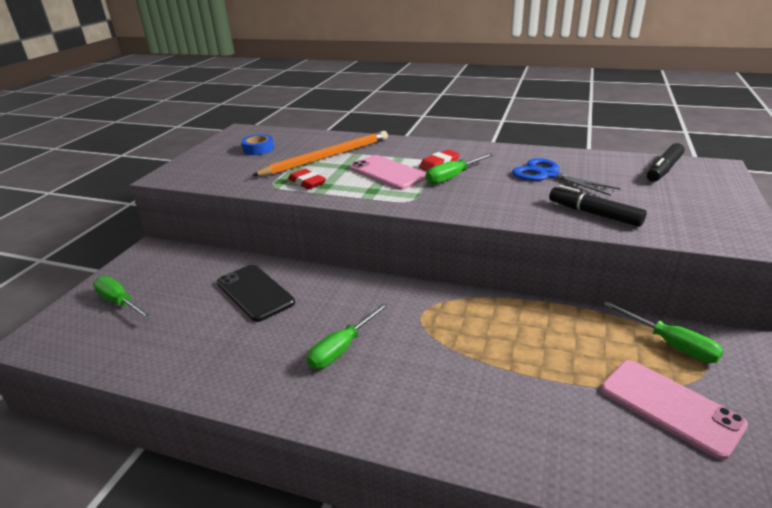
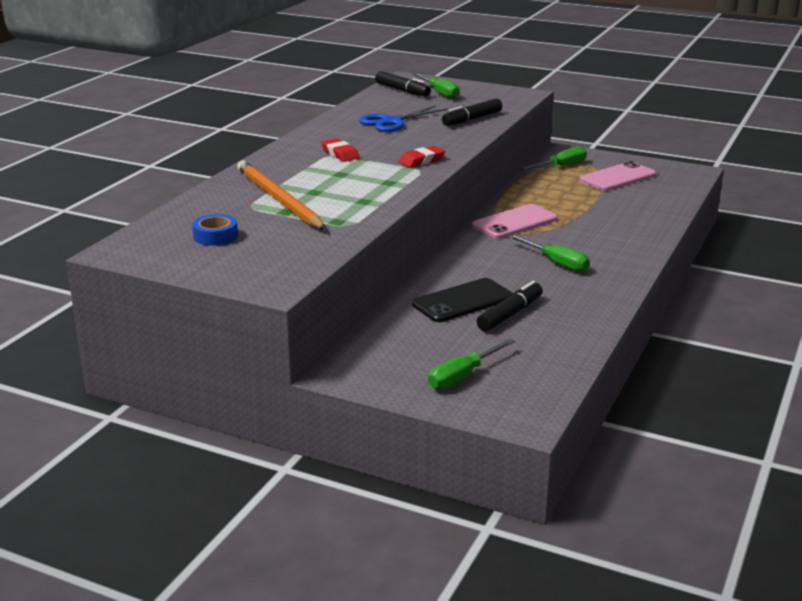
camera: 85 degrees left, 5 degrees down
(222, 321) = (510, 314): none -> black marker
(307, 182) = (351, 209): red eraser -> red eraser (421, 160)
(387, 173) = (347, 174): pink phone -> pink phone (514, 222)
(453, 177) = (375, 151): green screwdriver -> green screwdriver (439, 93)

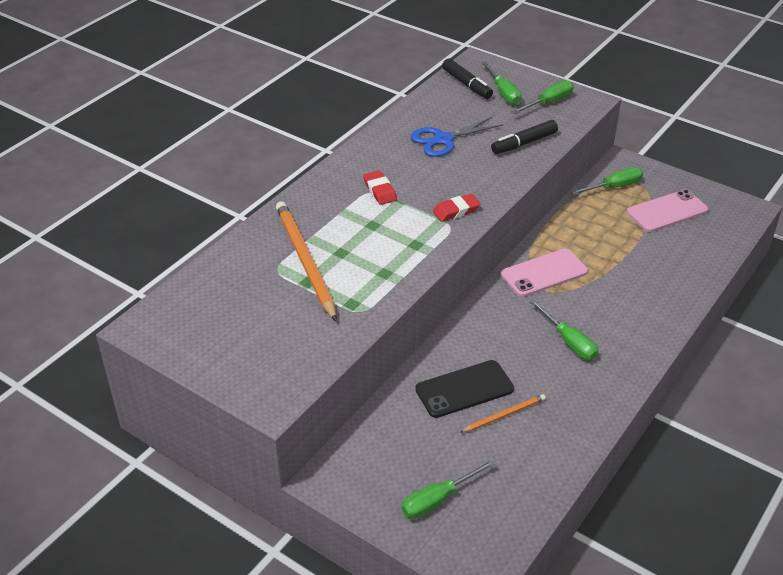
camera: 10 degrees right, 15 degrees up
(215, 236) = (235, 314): blue tape -> none
(485, 96) = (548, 102): none -> green screwdriver
(510, 314) = (504, 415): black marker -> orange pencil

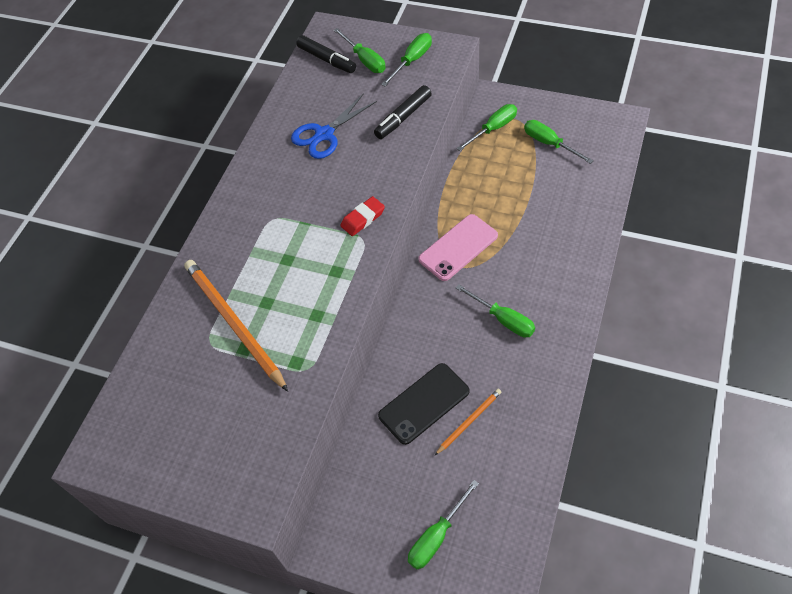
camera: 10 degrees left, 15 degrees up
(380, 190) = (281, 215): red eraser -> none
(667, 211) = (549, 143): pink phone -> green screwdriver

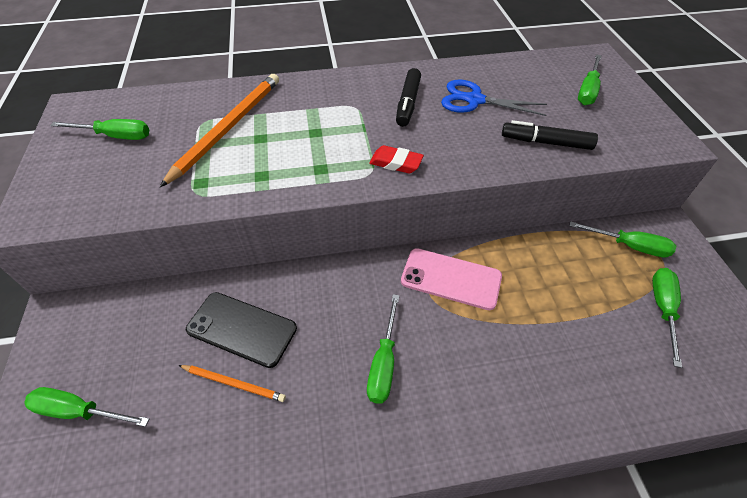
camera: 55 degrees right, 5 degrees down
(327, 60) = (561, 69): black marker -> black marker (408, 103)
(412, 61) = (624, 121): green screwdriver -> green screwdriver (115, 136)

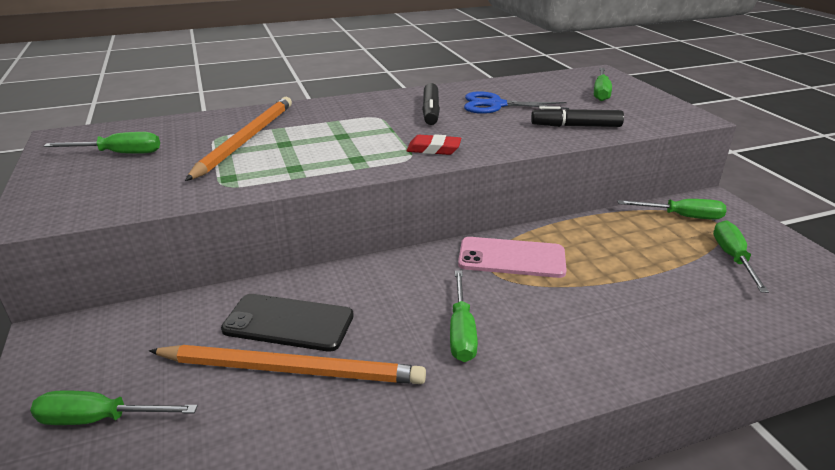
camera: 10 degrees left, 20 degrees down
(234, 383) = (291, 370): orange pencil -> orange pencil, size x2.01

